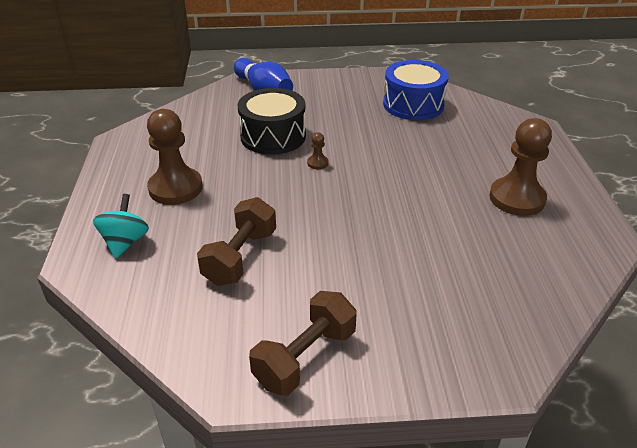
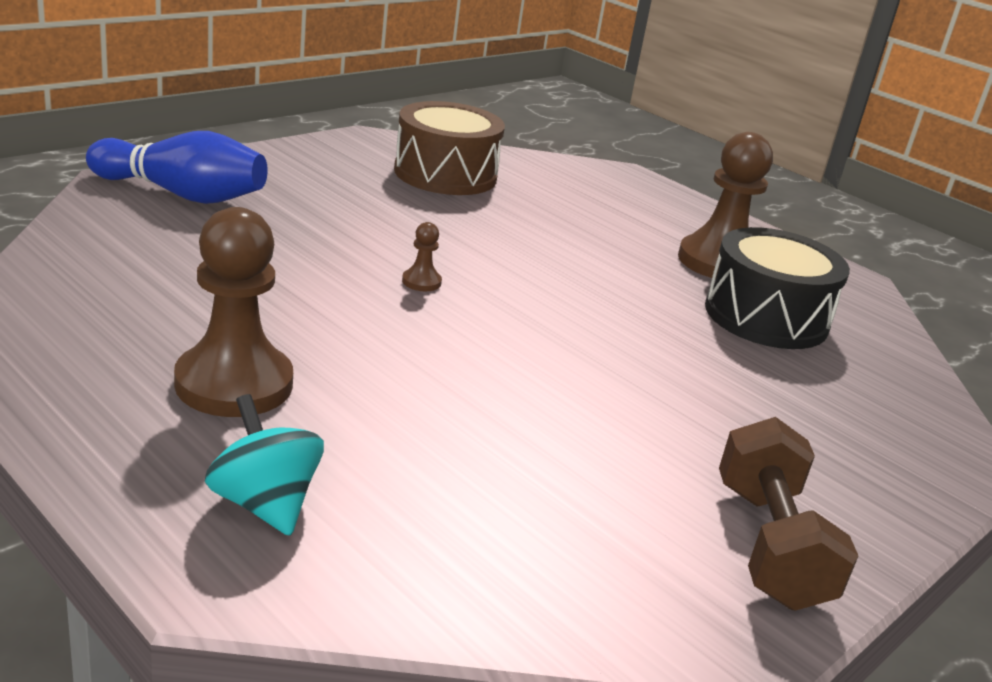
camera: 45 degrees left, 10 degrees down
(240, 257) = (496, 451): brown dumbbell -> none
(273, 136) = (296, 259): black drum -> black drum (766, 316)
(413, 104) = (445, 174): blue drum -> brown drum

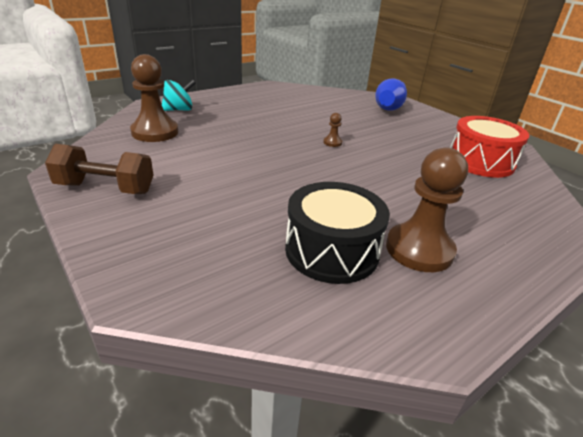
camera: 100 degrees right, 5 degrees up
(234, 384) = (244, 109): brown pawn -> brown pawn (155, 132)
(445, 174) = (480, 161): brown drum -> red drum

